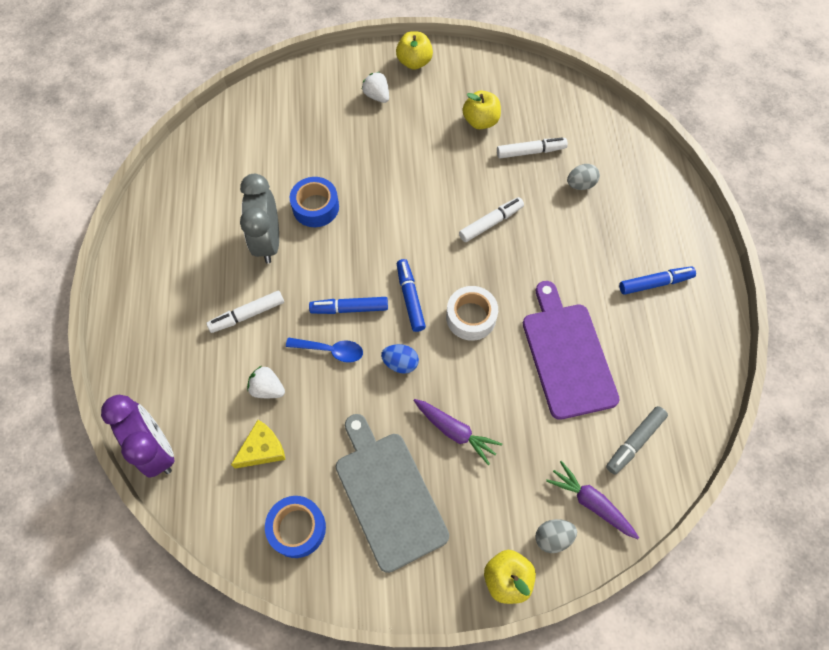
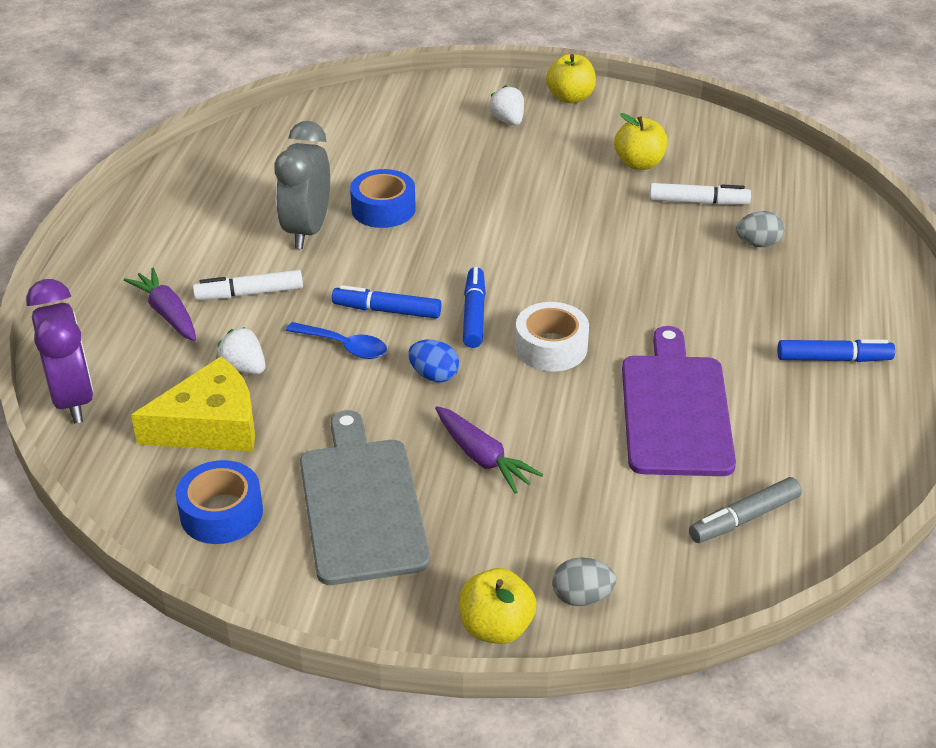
camera: 15 degrees right, 25 degrees down
(262, 449) = (210, 425): yellow cheese -> yellow cheese, size x1.62
(491, 223) = (615, 261): white marker -> none
(590, 502) = (653, 570): purple carrot -> purple carrot (167, 313)

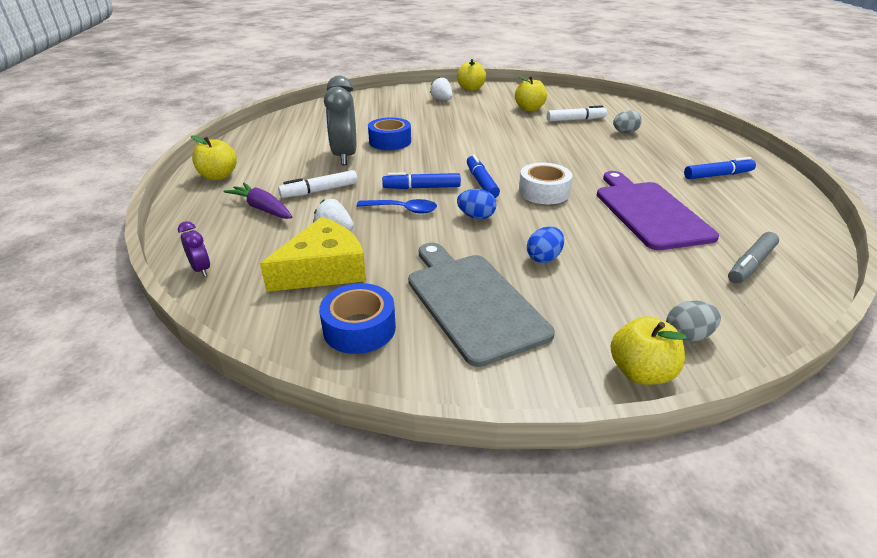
camera: 15 degrees left, 5 degrees down
(73, 399) = (201, 269): purple clock -> purple clock, size x0.47
(127, 243) = (218, 176): none -> yellow apple
(483, 458) = (544, 258): purple carrot -> blue egg

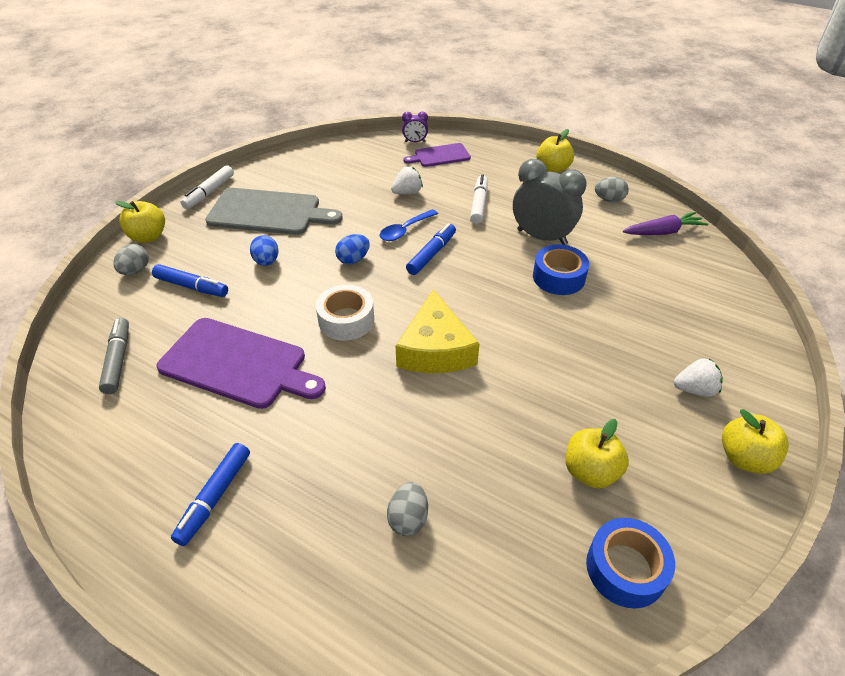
camera: 125 degrees right, 10 degrees up
(231, 240) = (440, 156): none -> purple cutting board
(260, 146) = (609, 200): none -> grey egg
(262, 208) = (473, 174): purple carrot -> purple carrot (663, 232)
(323, 269) = (366, 176): yellow cheese -> yellow cheese (435, 349)
(359, 328) = (299, 172): blue tape -> blue tape (625, 568)
(481, 182) = (405, 292): blue marker -> blue marker (192, 286)
(576, 120) = (502, 496): white marker -> white marker (209, 192)

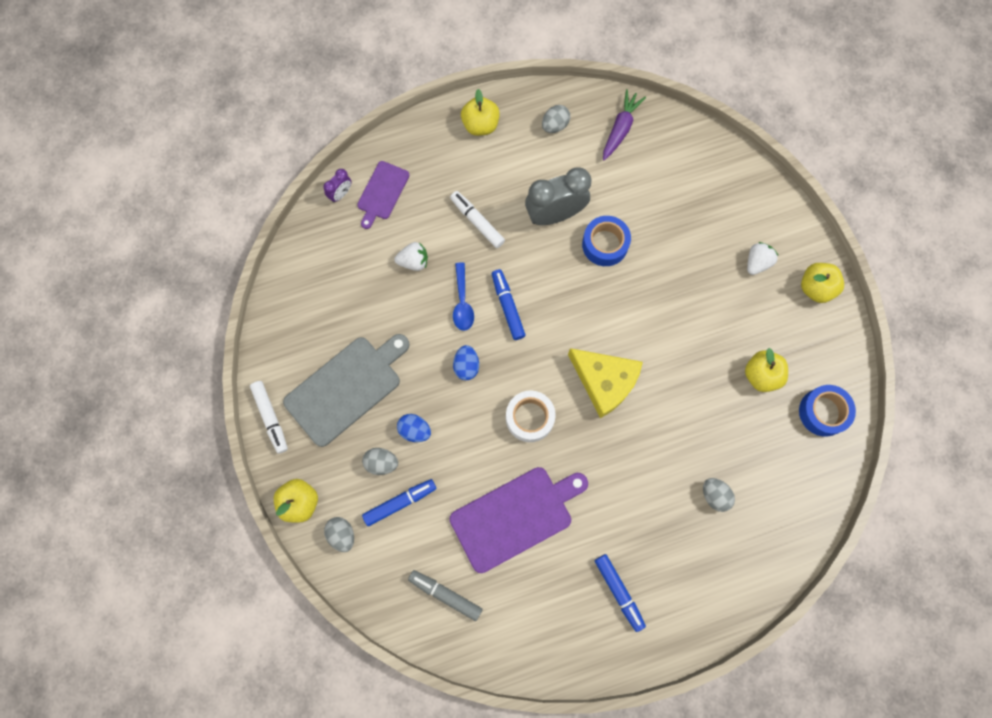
camera: 50 degrees left, 30 degrees up
(220, 259) = (381, 463): none -> grey egg
(407, 192) = (413, 261): white strawberry -> white strawberry turned 75 degrees clockwise

